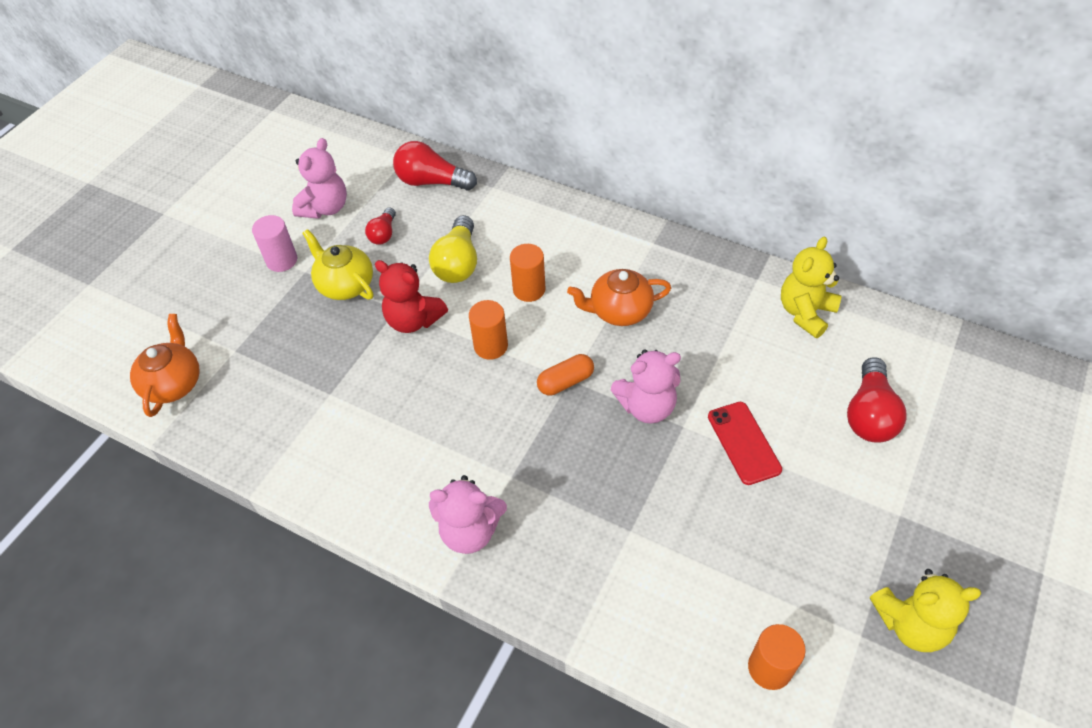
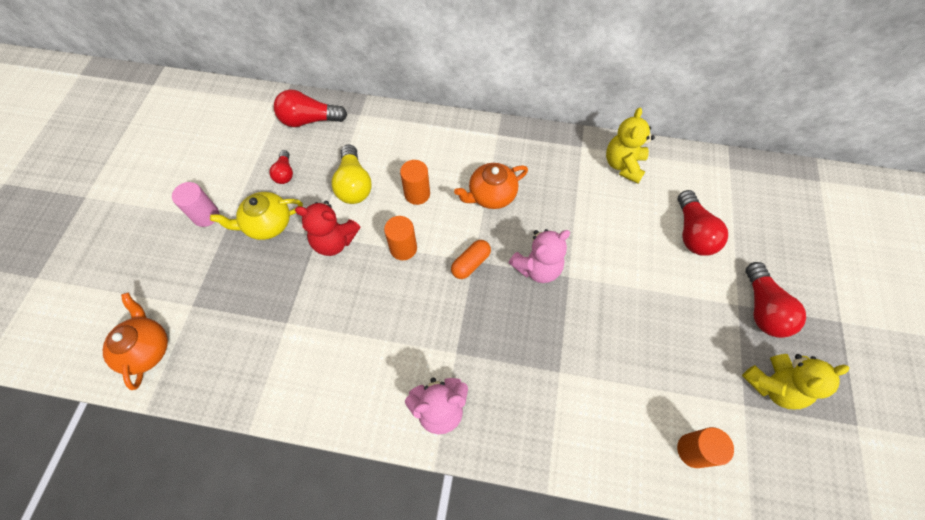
camera: 20 degrees left, 10 degrees up
(325, 208) = (228, 161): pink teddy bear -> none
(345, 285) = (267, 224): yellow teapot -> yellow teapot turned 45 degrees counterclockwise
(743, 443) = (615, 278): red phone -> none
(932, 528) = (762, 309): none -> red light bulb

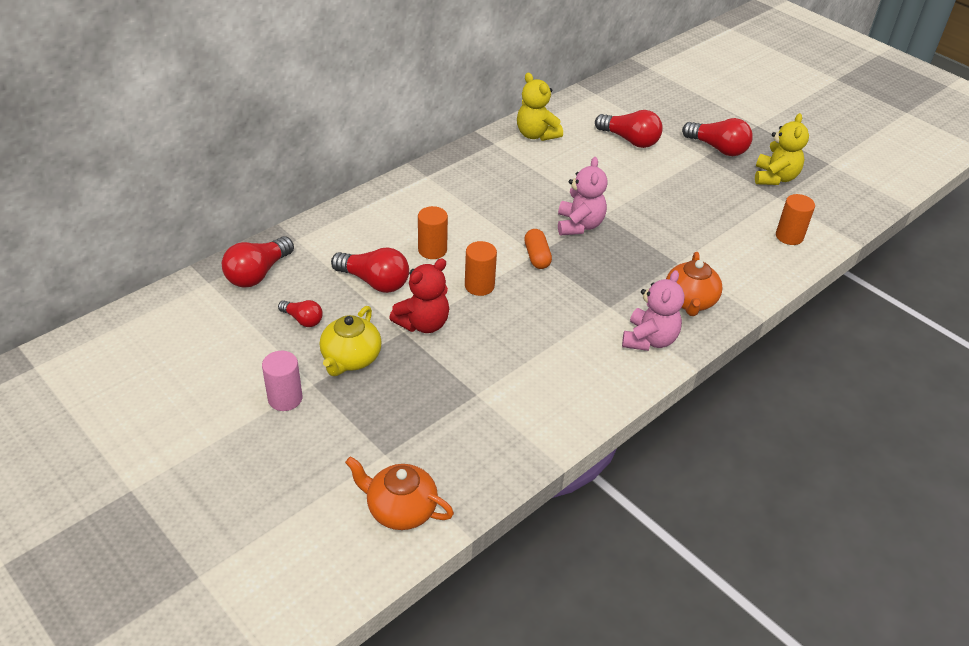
camera: 55 degrees left, 20 degrees down
(354, 184) = (374, 282): yellow light bulb -> red light bulb
(491, 195) = (484, 211): orange teapot -> orange teapot (690, 301)

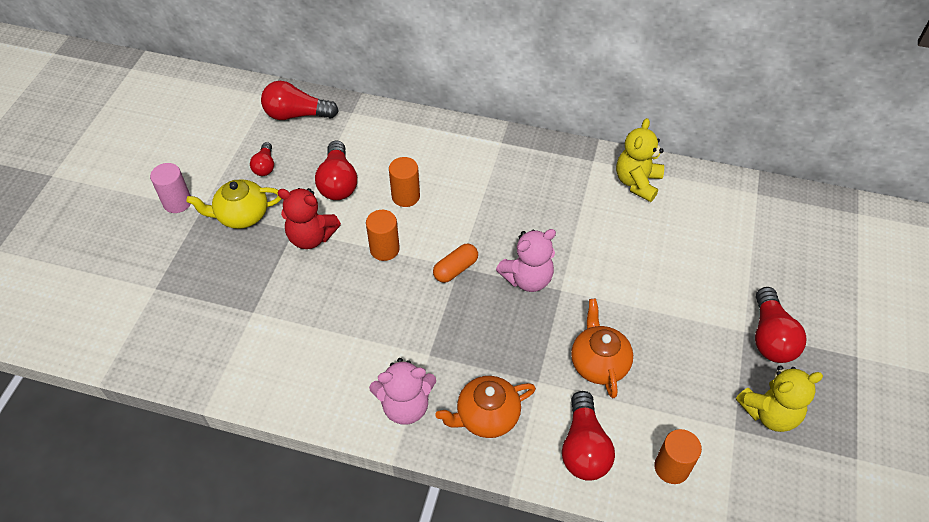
camera: 60 degrees right, 10 degrees up
(400, 509) = (105, 326): orange teapot -> orange teapot (598, 363)
(630, 140) = (704, 256): red light bulb -> red light bulb (584, 447)

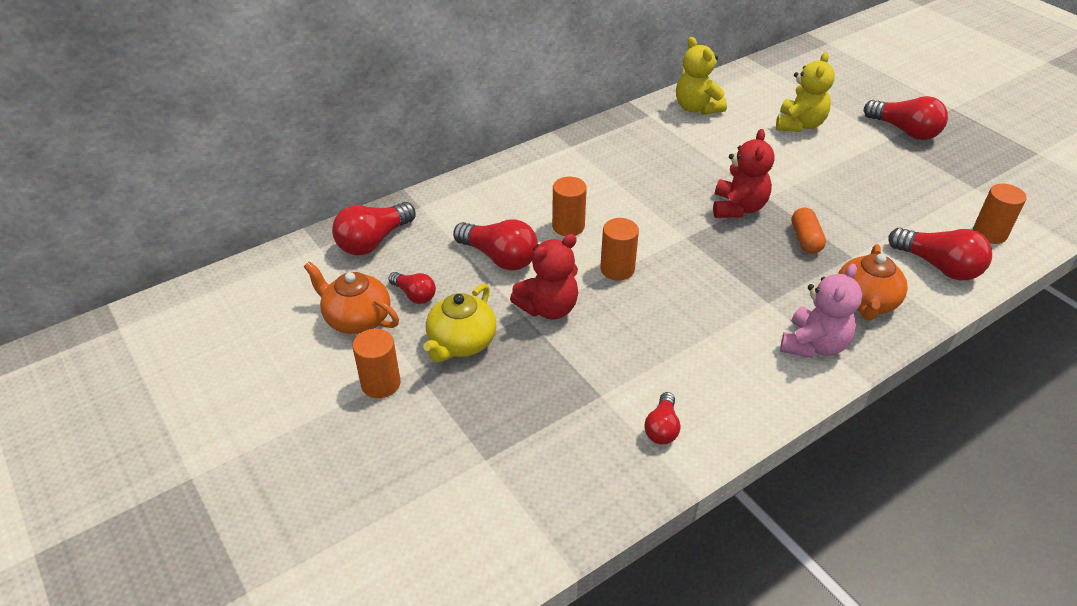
camera: 50 degrees left, 10 degrees down
(177, 202) = (381, 383): pink cylinder -> orange cylinder
(248, 360) = (662, 428): none -> red light bulb
(455, 269) = (686, 240): orange capsule -> orange capsule (805, 239)
(527, 278) = (738, 208): pink teddy bear -> red teddy bear
(598, 363) = (860, 217): orange teapot -> orange teapot (357, 319)
(769, 413) = (972, 166): yellow teddy bear -> yellow teddy bear (799, 125)

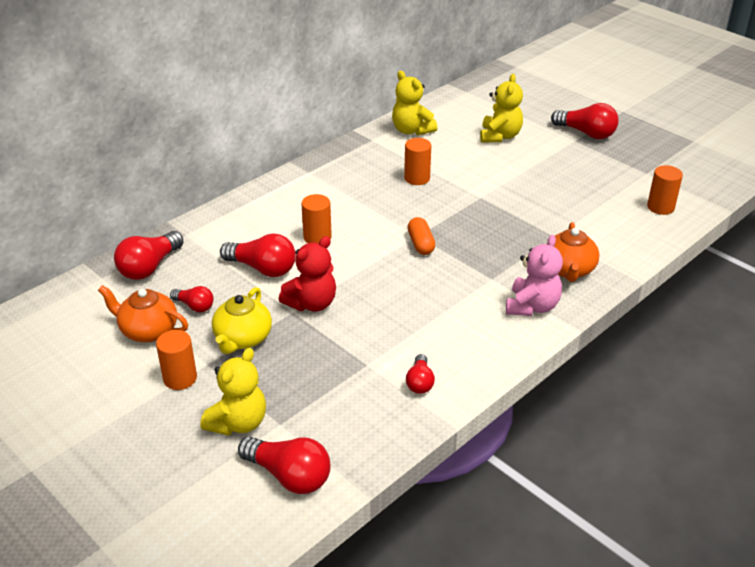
camera: 10 degrees left, 5 degrees down
(437, 451) = (238, 423): none -> yellow teddy bear
(617, 269) = (364, 267): orange cylinder -> orange cylinder (417, 178)
(738, 208) = (458, 208): red teddy bear -> none
(805, 239) = (516, 227): orange capsule -> orange capsule (421, 244)
(938, 266) = (623, 236): red light bulb -> red light bulb (289, 476)

